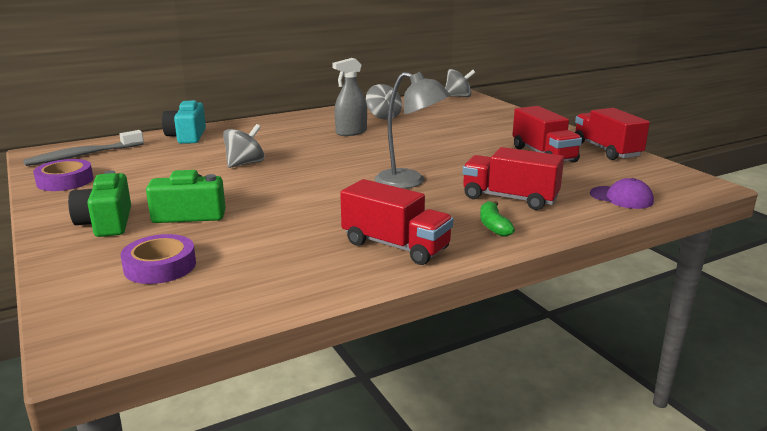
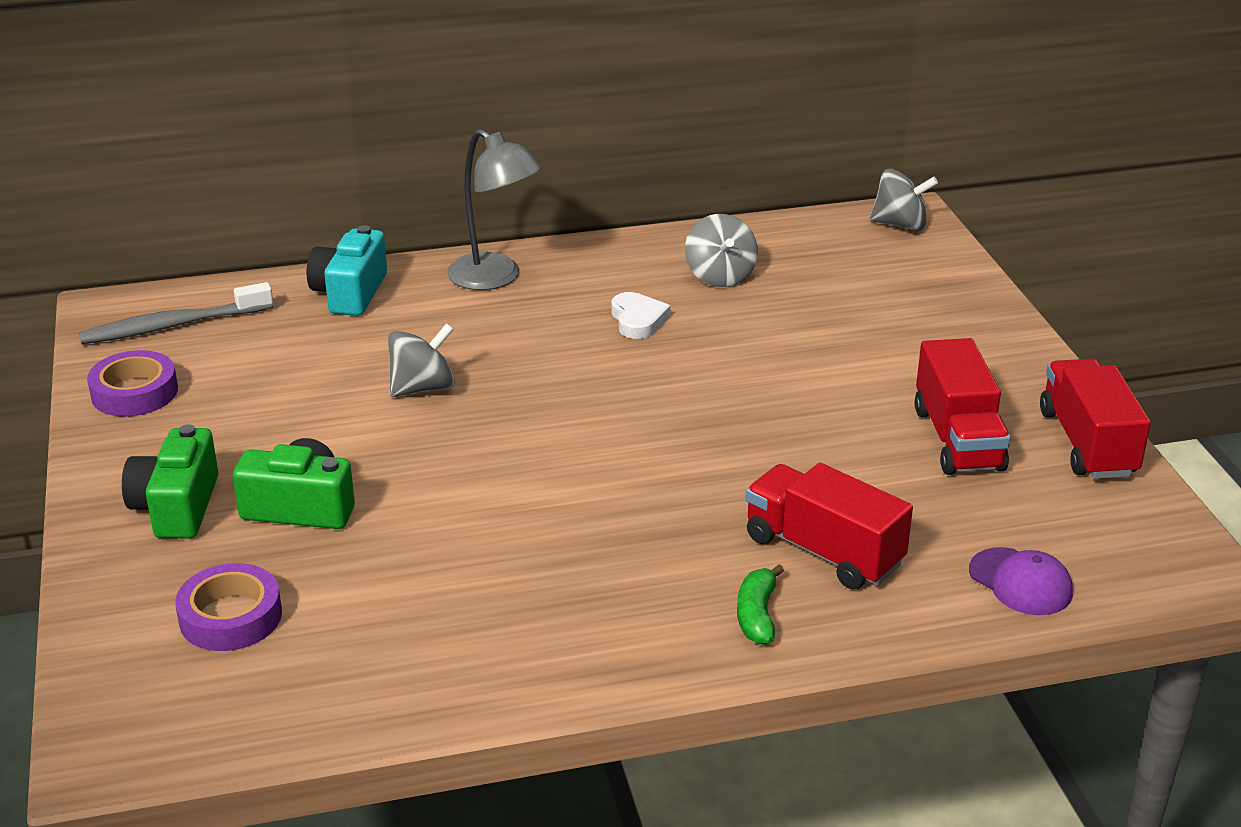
camera: 15 degrees right, 10 degrees up
(351, 132) = (638, 320): grey spray bottle -> white heart
(395, 246) = (580, 634): red truck -> none
(410, 181) = (676, 480): grey lamp -> grey lamp (495, 278)

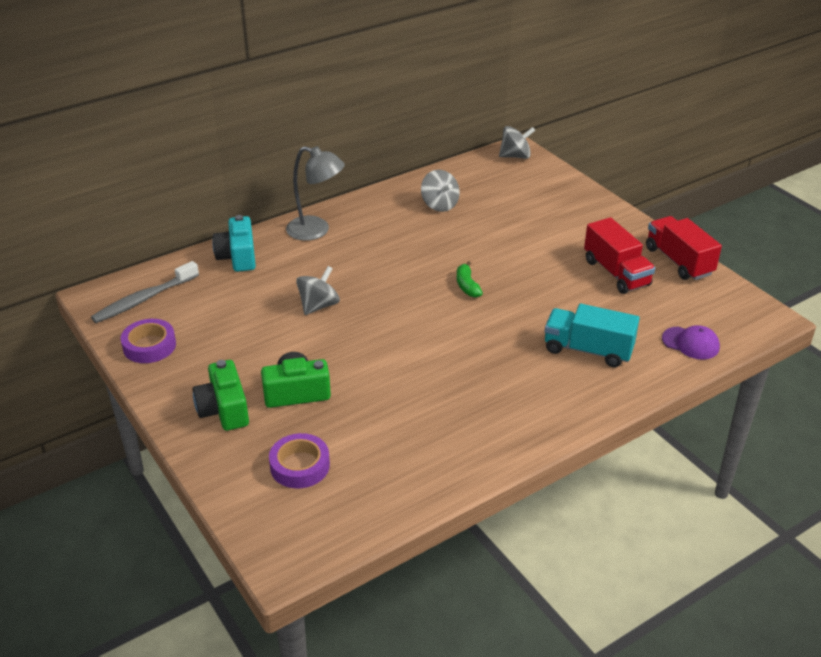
camera: 20 degrees left, 5 degrees up
(638, 320) = (412, 240): white heart -> none
(757, 615) = (577, 393): green banana -> green banana (467, 286)
(823, 551) = (588, 350): red truck -> turquoise truck

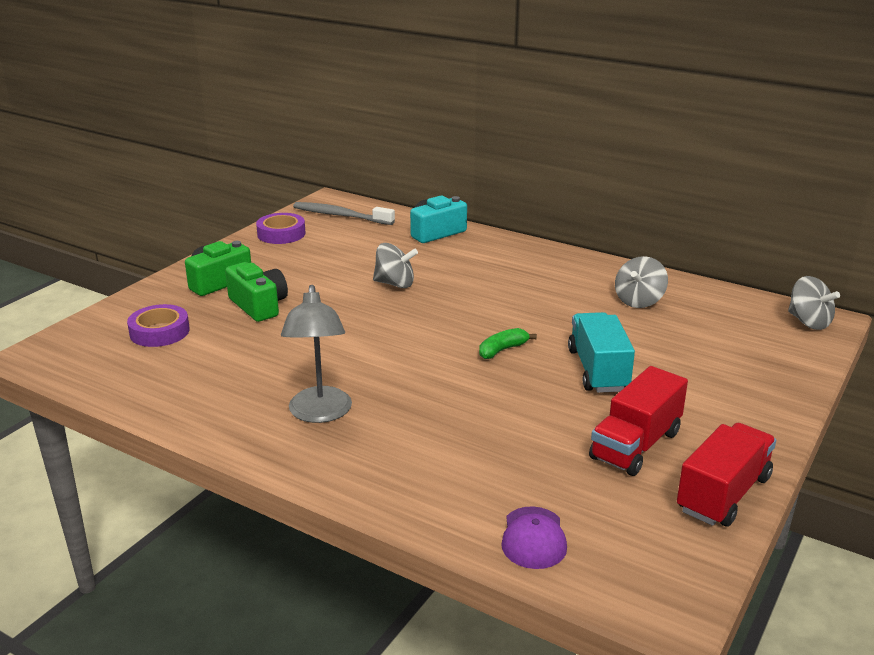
camera: 65 degrees right, 10 degrees down
(316, 231) = (514, 253): grey lamp -> grey lamp (320, 414)
(588, 350) = (449, 454): turquoise truck -> turquoise truck (598, 370)

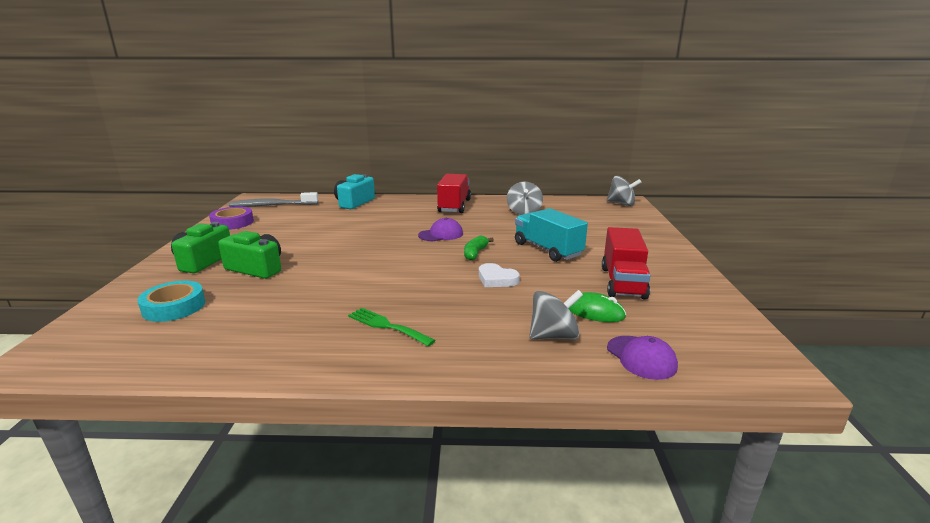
camera: 30 degrees left, 5 degrees down
(159, 332) = (174, 307): purple tape -> turquoise tape
(320, 414) = (386, 326): grey lamp -> green fork
(395, 284) = (356, 234): grey spinning top -> grey spinning top (553, 336)
(487, 393) = (496, 279): none -> white heart
(490, 310) = (441, 234): none -> purple cap
(551, 470) = (594, 312): none -> green mouse
(723, 494) = (704, 293): red truck -> red truck (454, 206)

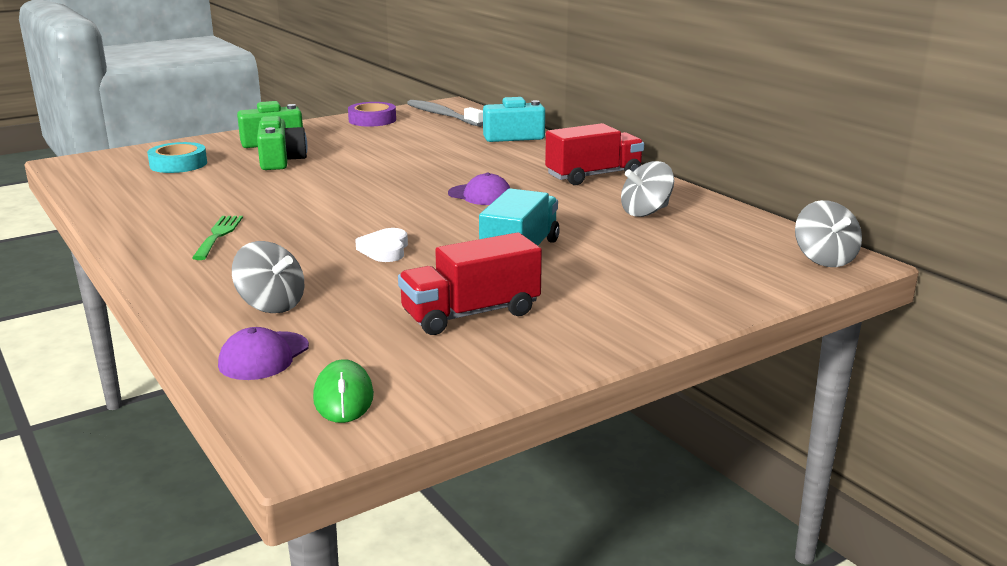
camera: 55 degrees right, 0 degrees up
(475, 253) = (447, 223): green banana -> none
(594, 312) = (357, 313): green mouse -> green mouse (343, 397)

